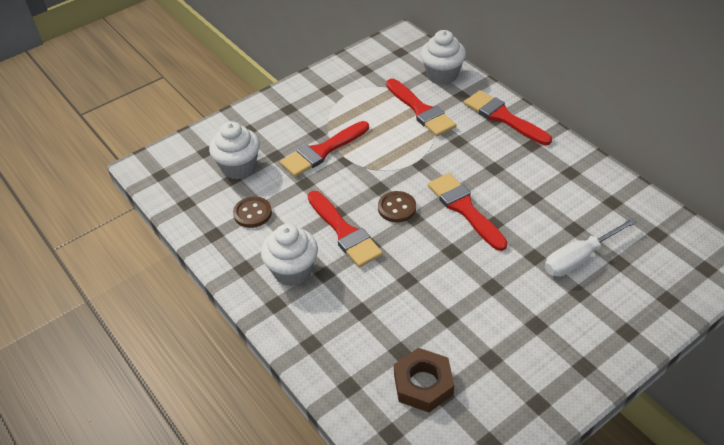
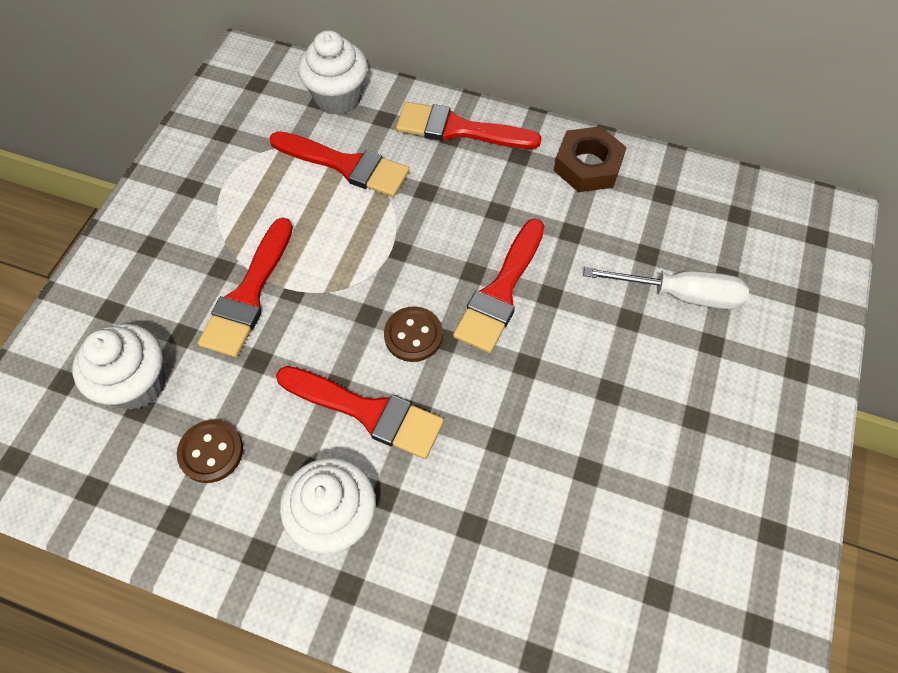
camera: 35 degrees left, 15 degrees up
(423, 384) = (626, 593): brown nut -> brown nut (588, 165)
(464, 209) = (501, 292): red brush -> red brush turned 90 degrees counterclockwise
(579, 258) = (680, 294): white screwdriver -> white screwdriver turned 105 degrees counterclockwise

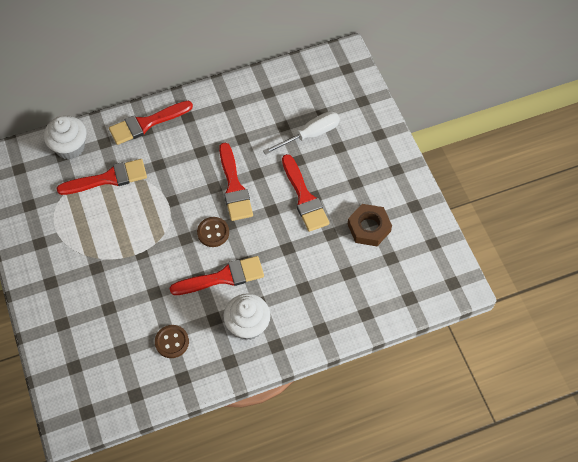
camera: 40 degrees left, 0 degrees up
(137, 383) = (110, 342): white cupcake -> none
(249, 294) = (121, 269): red brush -> red brush (304, 197)
(588, 165) = (223, 101): brown nut -> brown nut (369, 227)

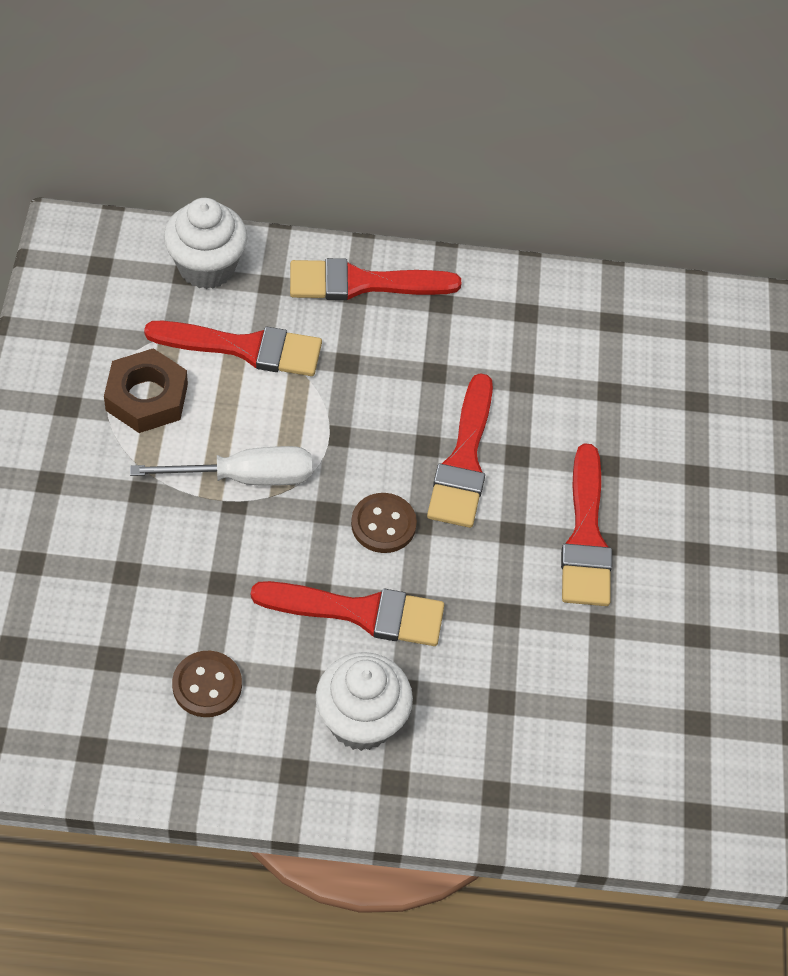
camera: 20 degrees right, 5 degrees down
(310, 134) = (654, 429): white screwdriver -> white screwdriver (245, 477)
(369, 227) = (683, 646): brown nut -> brown nut (147, 397)

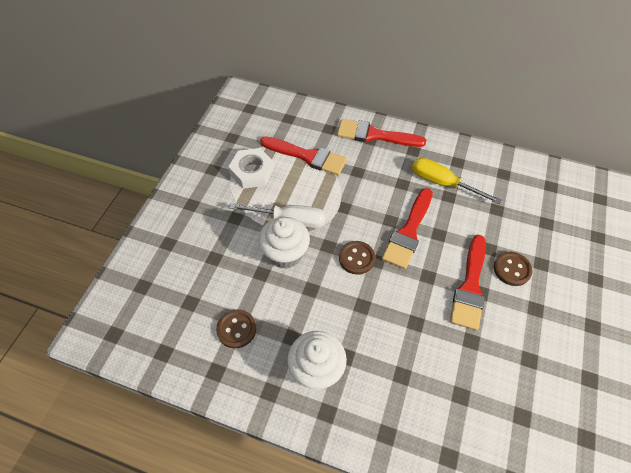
camera: 20 degrees right, 0 degrees up
(147, 397) = (252, 172): brown nut -> white nut
(207, 267) = (300, 116): white cupcake -> white cupcake (285, 254)
(360, 612) = (332, 305): red brush -> none
(506, 358) = (442, 183): none -> yellow screwdriver
(650, 494) = (512, 269): none -> brown button

